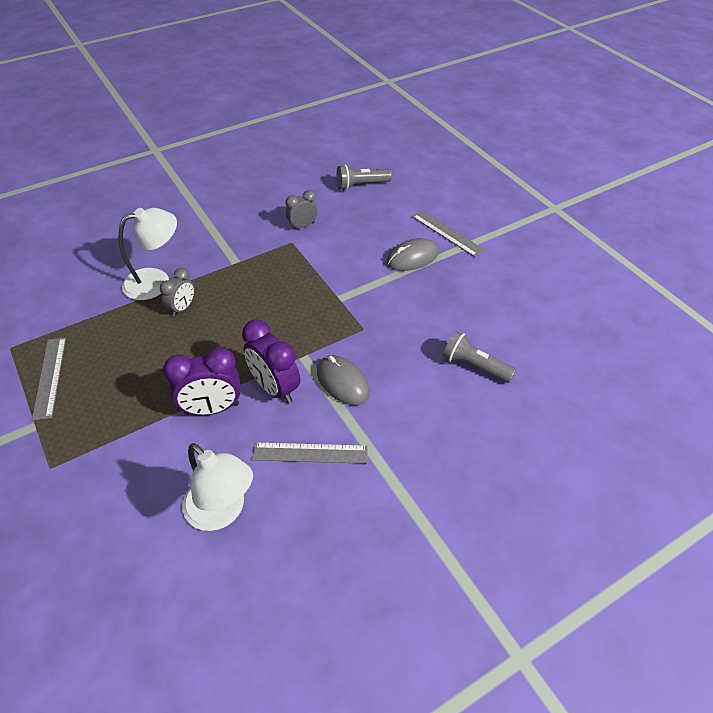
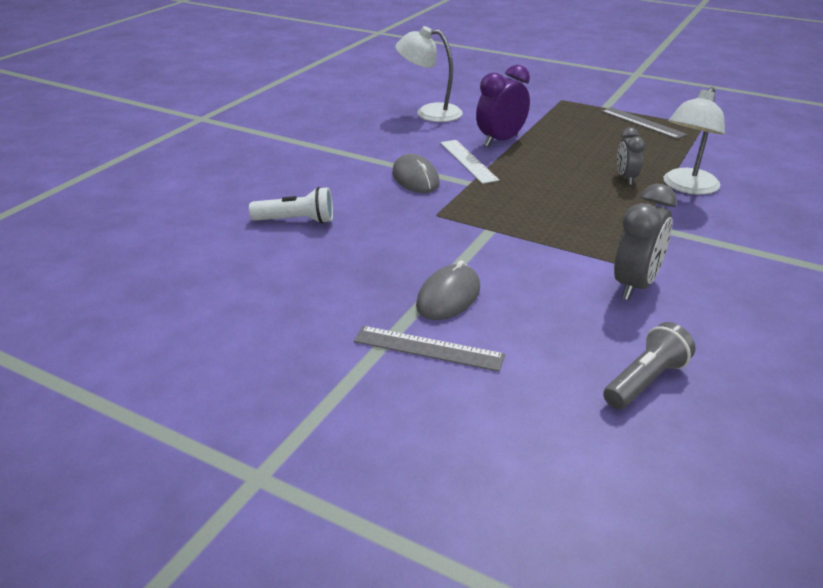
camera: 150 degrees right, 15 degrees down
(275, 388) = (468, 161): purple clock -> white ruler
(302, 226) = (635, 285): grey clock -> grey clock, size x1.63
(310, 453) = (399, 143): grey ruler -> none
(342, 382) = (415, 178): grey mouse -> grey mouse turned 45 degrees clockwise
(474, 366) = (296, 221): grey flashlight -> white flashlight

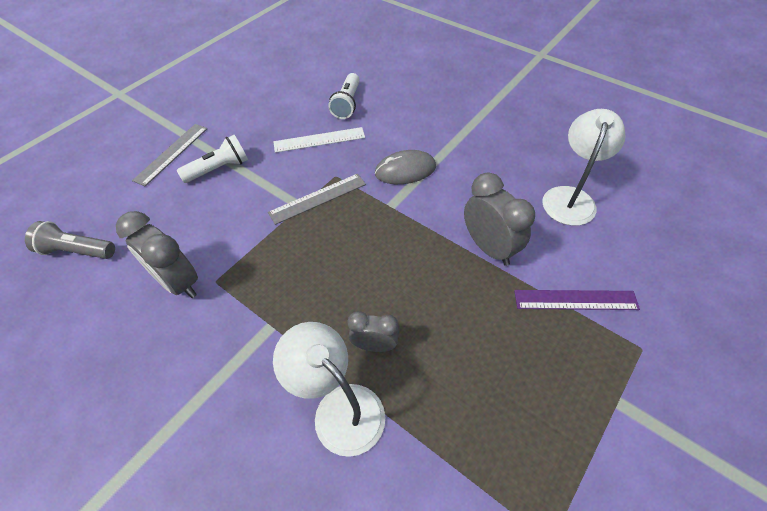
camera: 100 degrees right, 20 degrees up
(448, 297) = (219, 169): grey mouse -> white flashlight
(468, 161) = (438, 212): white ruler -> white ruler (319, 140)
(500, 141) = (489, 247): purple clock -> grey clock
(535, 114) = (575, 300): none -> purple ruler
(642, 123) = (555, 436): grey ruler -> grey ruler (318, 198)
(645, 381) = (77, 251): grey flashlight -> grey flashlight turned 135 degrees clockwise

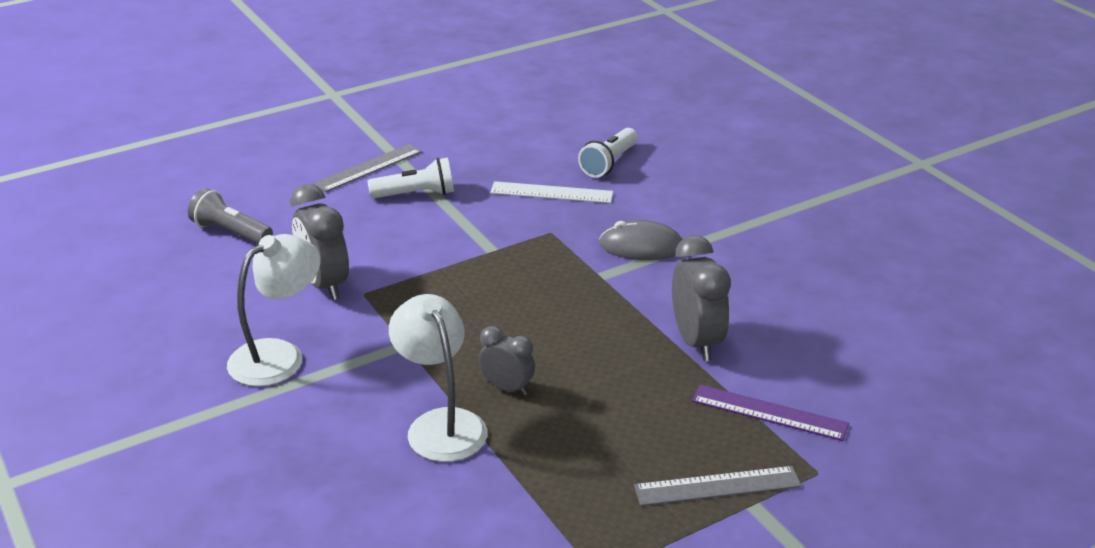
camera: 20 degrees right, 20 degrees down
(318, 198) = (517, 248): grey ruler -> grey ruler (717, 486)
(570, 197) = (839, 321): white lamp -> white lamp (279, 355)

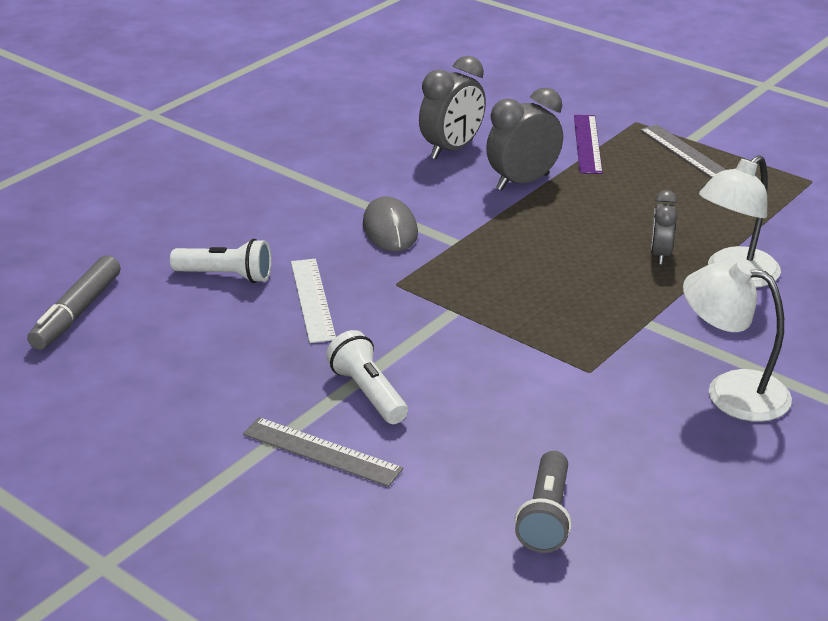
camera: 110 degrees left, 0 degrees up
(324, 284) = (594, 402): grey clock -> grey clock (452, 149)
(594, 106) = (76, 312): none -> grey marker

